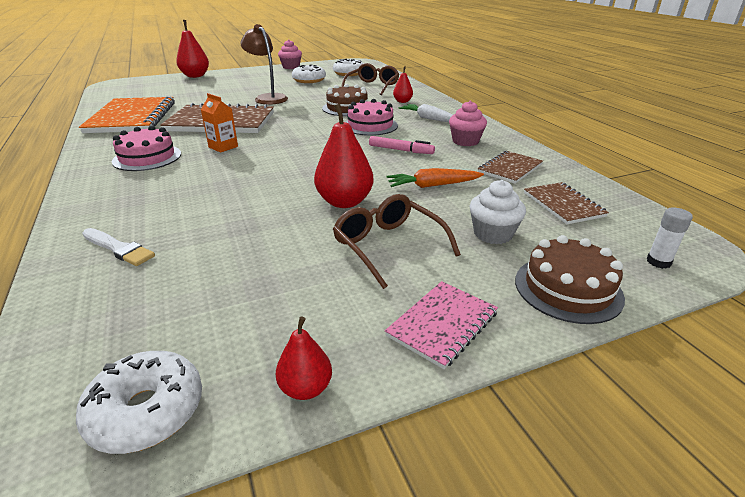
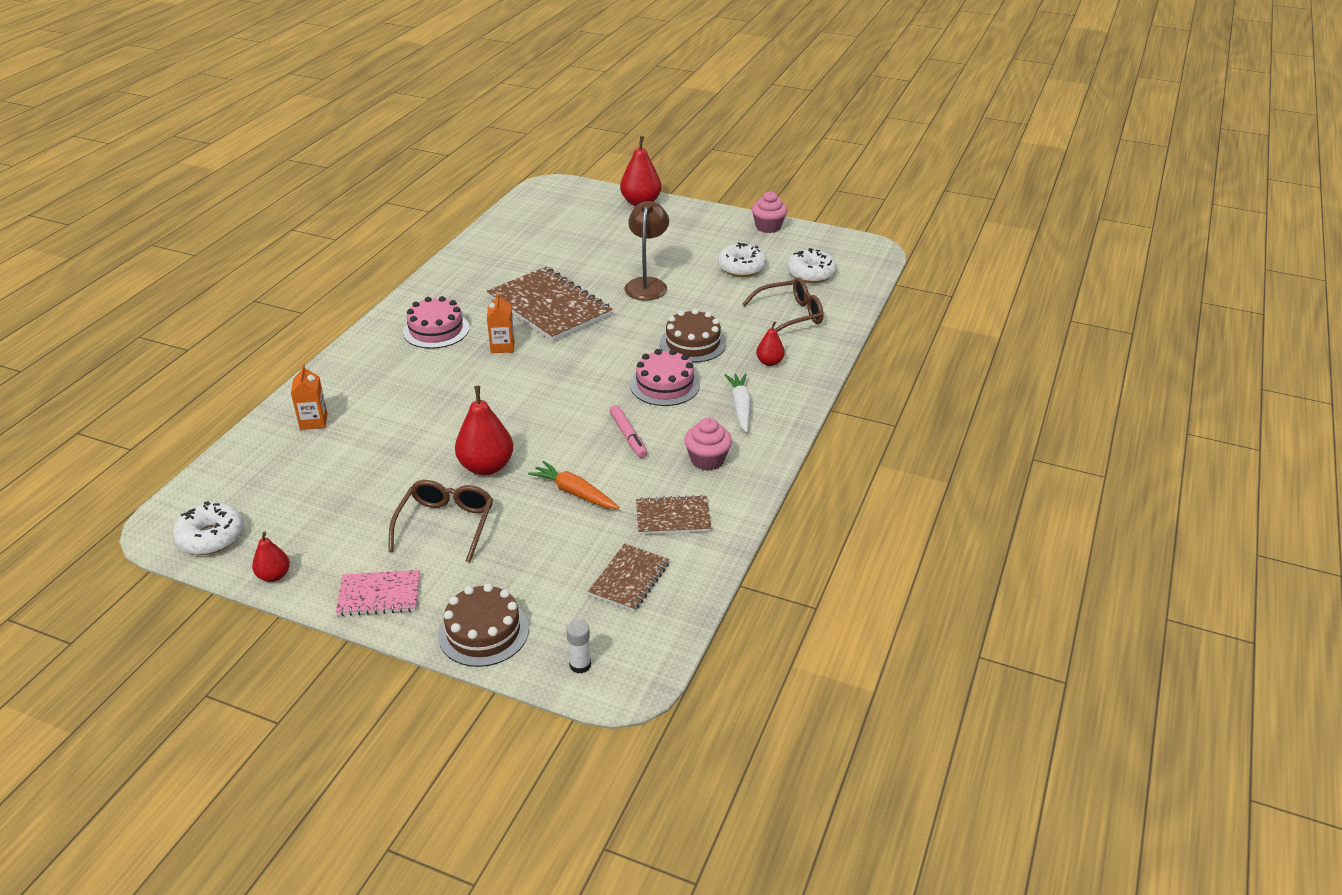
camera: 45 degrees right, 5 degrees up
(118, 248) = (313, 421): white brush -> orange carton
(132, 117) = (493, 261): orange notebook -> none
(493, 234) = (524, 564): white cupcake -> none

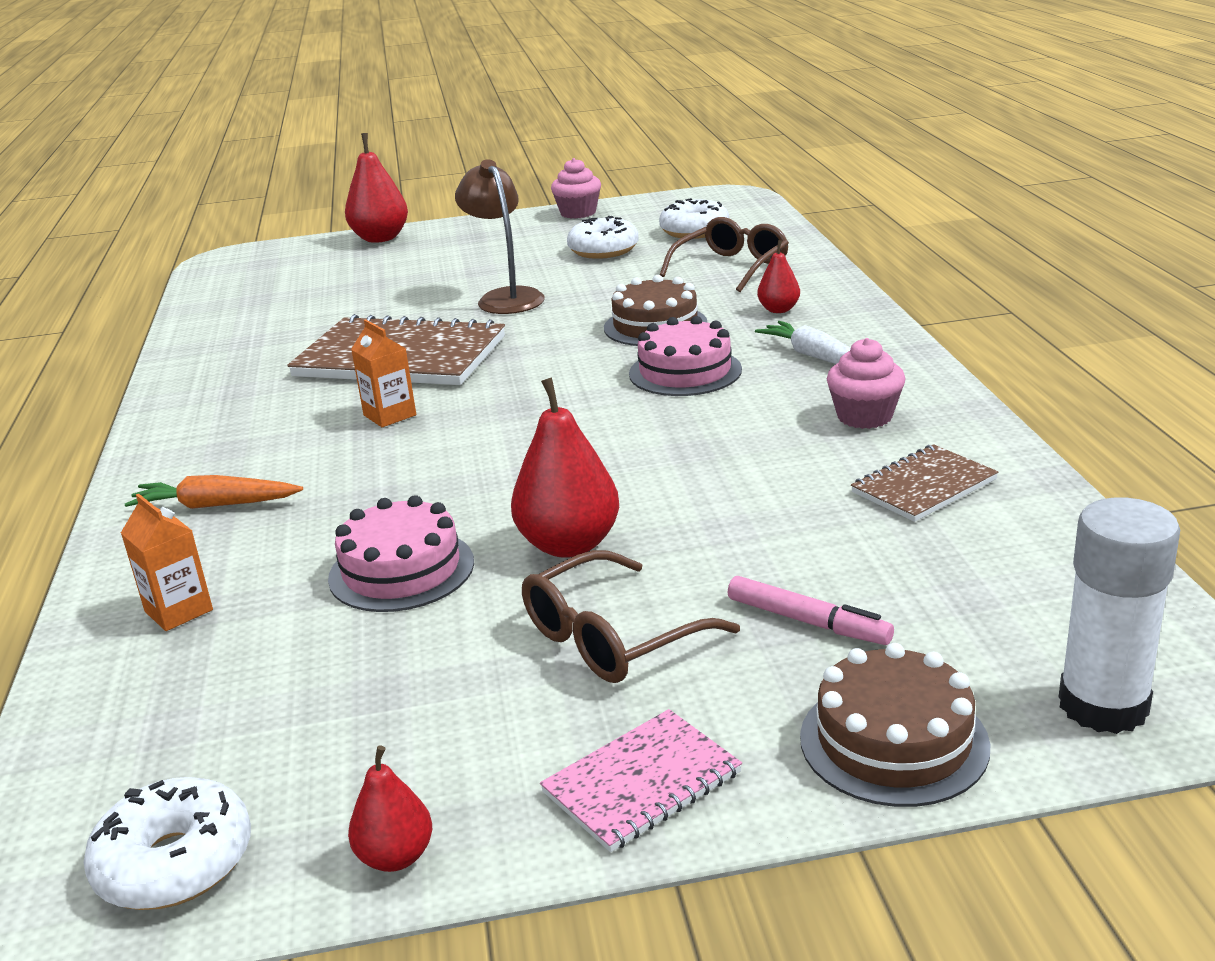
camera: 30 degrees left, 10 degrees down
(436, 330) = (254, 434): pink cake -> pink cake (401, 570)
(446, 524) = (612, 637): brown glasses -> brown glasses turned 105 degrees counterclockwise
(574, 493) = (748, 518): orange carrot -> orange carrot (215, 505)
(580, 665) = (1103, 705): white glue stick -> white glue stick, size x2.01
(628, 436) = (721, 434): pink marker -> pink marker (808, 621)
(629, 579) = (987, 574): brown notebook -> none

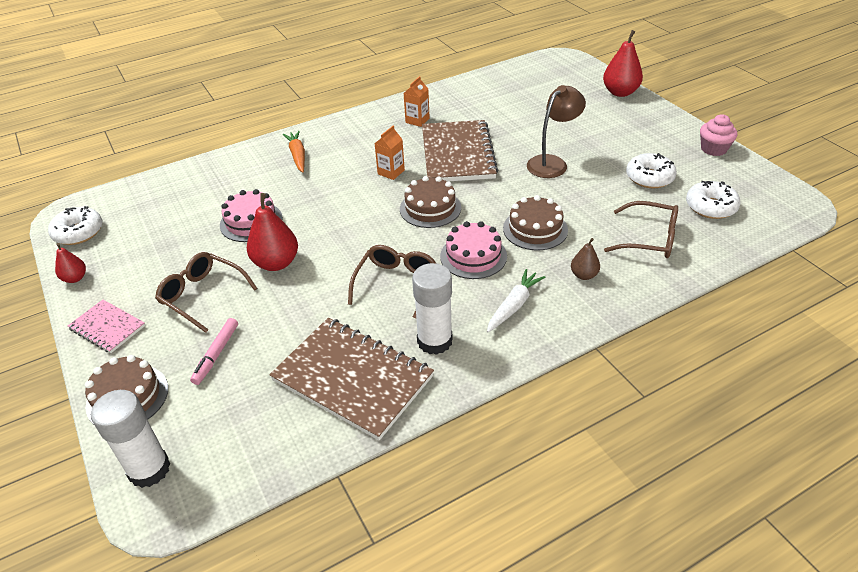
camera: 70 degrees right, 15 degrees up
(178, 611) = (218, 178): orange carton -> orange carton (417, 120)
(532, 392) = (430, 208): none -> brown cake
(711, 434) = (396, 283): none -> brown glasses
(779, 310) = (584, 275): red pear -> brown pear
(864, 416) = (434, 341): pink cupcake -> white glue stick
(924, 486) = (352, 378): brown notebook -> brown notebook, size x1.94

